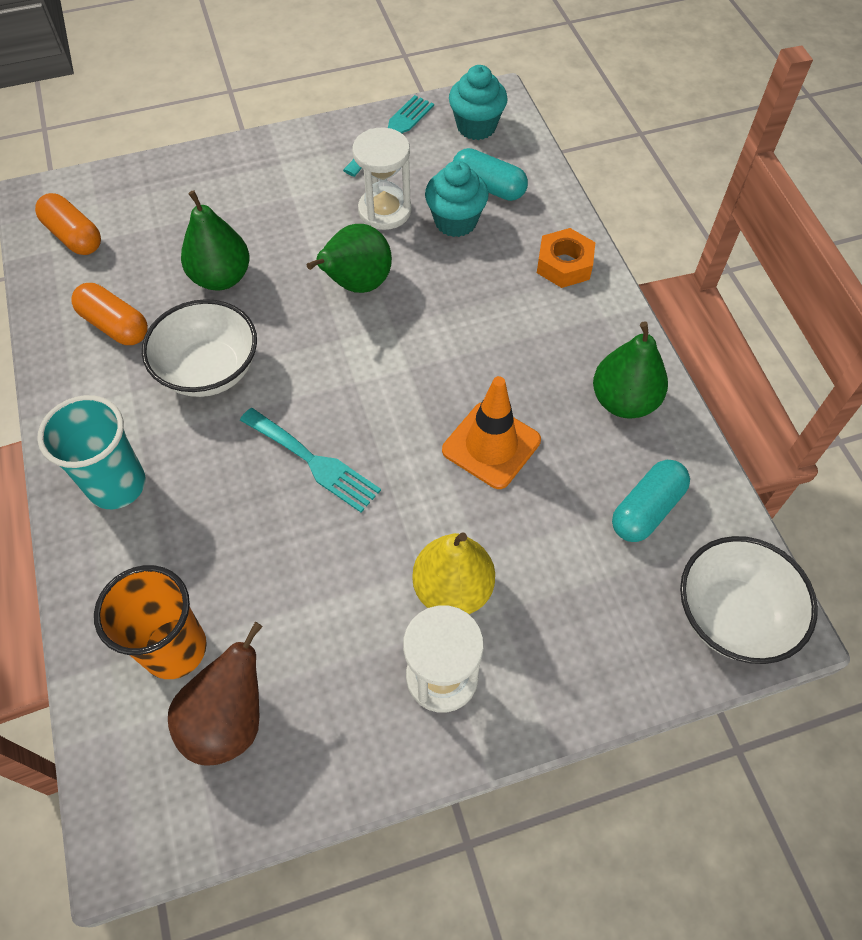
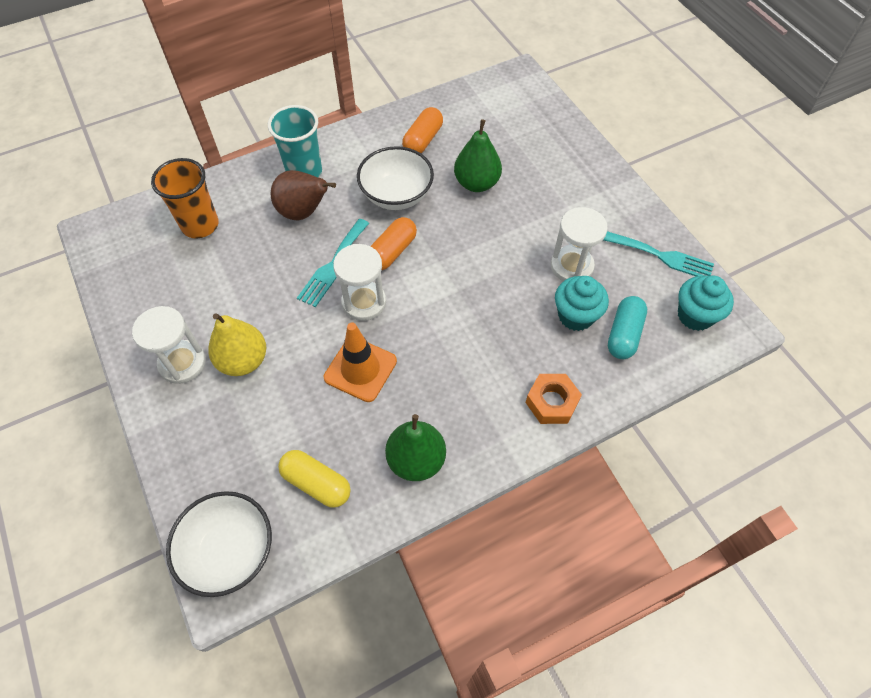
camera: 80 degrees right, 0 degrees up
(74, 236) = (491, 101): orange capsule -> orange capsule (392, 252)
(229, 720) = (157, 260): brown pear -> brown pear (303, 212)
(357, 284) = (491, 261): green pear -> none
(386, 430) = (364, 302): none -> white hourglass
(646, 509) = (316, 483): turquoise capsule -> yellow capsule

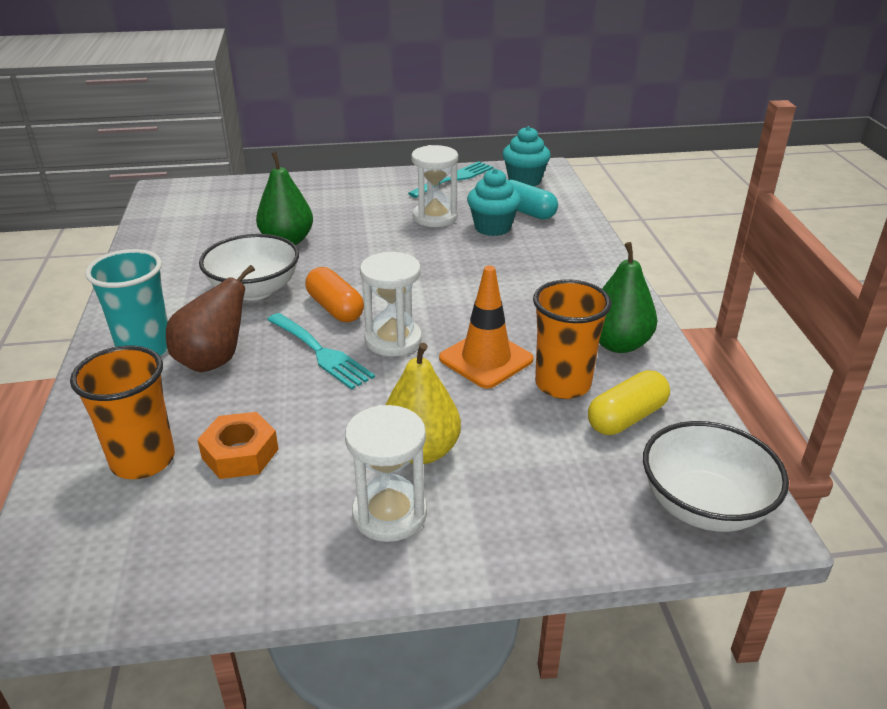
camera: 70 degrees left, 25 degrees down
(345, 430) = (562, 384): none -> orange cup
(423, 140) = (190, 258): orange capsule -> none
(552, 402) = (581, 258): orange nut -> orange nut (240, 453)

